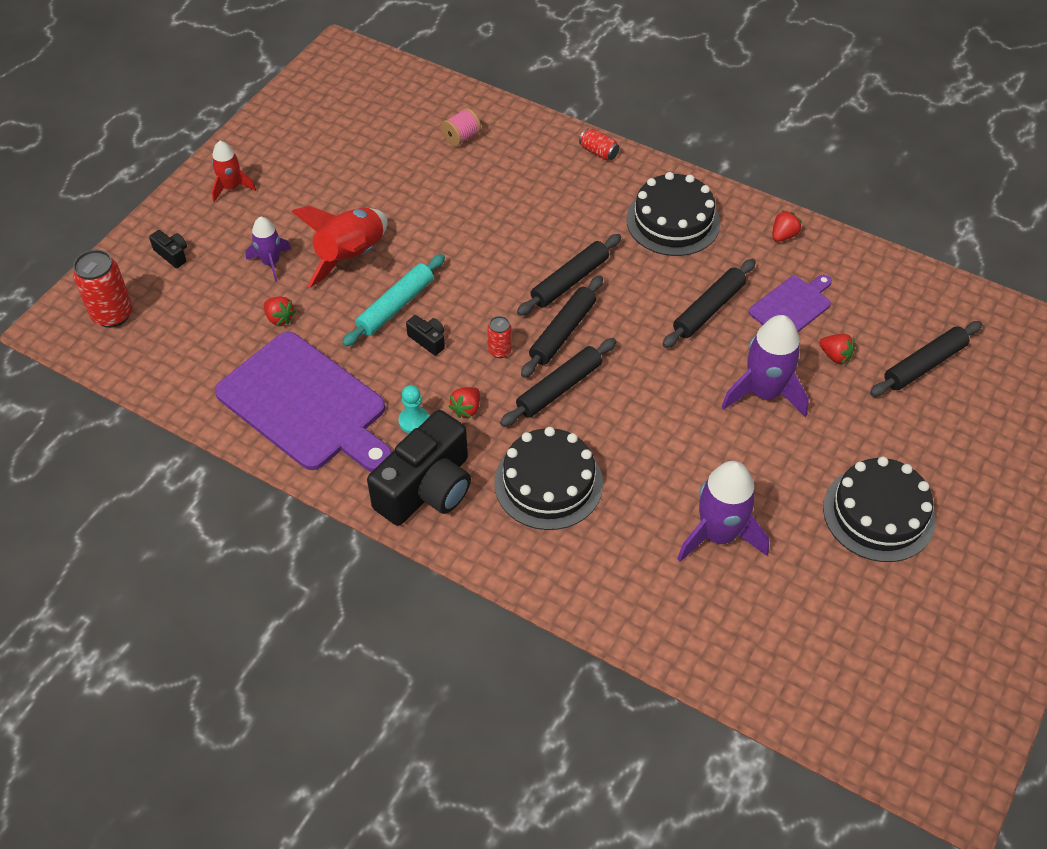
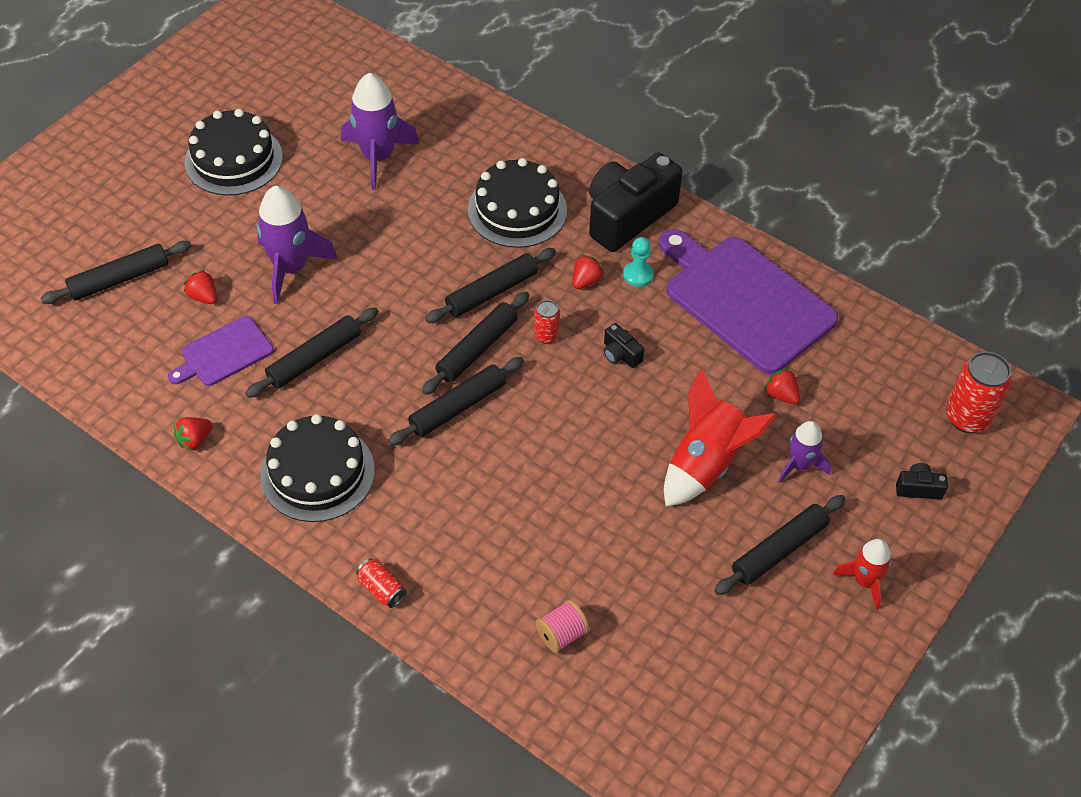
camera: 175 degrees left, 0 degrees up
(172, 254) = (918, 488): black camera -> black camera turned 135 degrees clockwise
(296, 202) = (779, 550): none -> black rolling pin
(395, 306) = (654, 396): turquoise rolling pin -> none

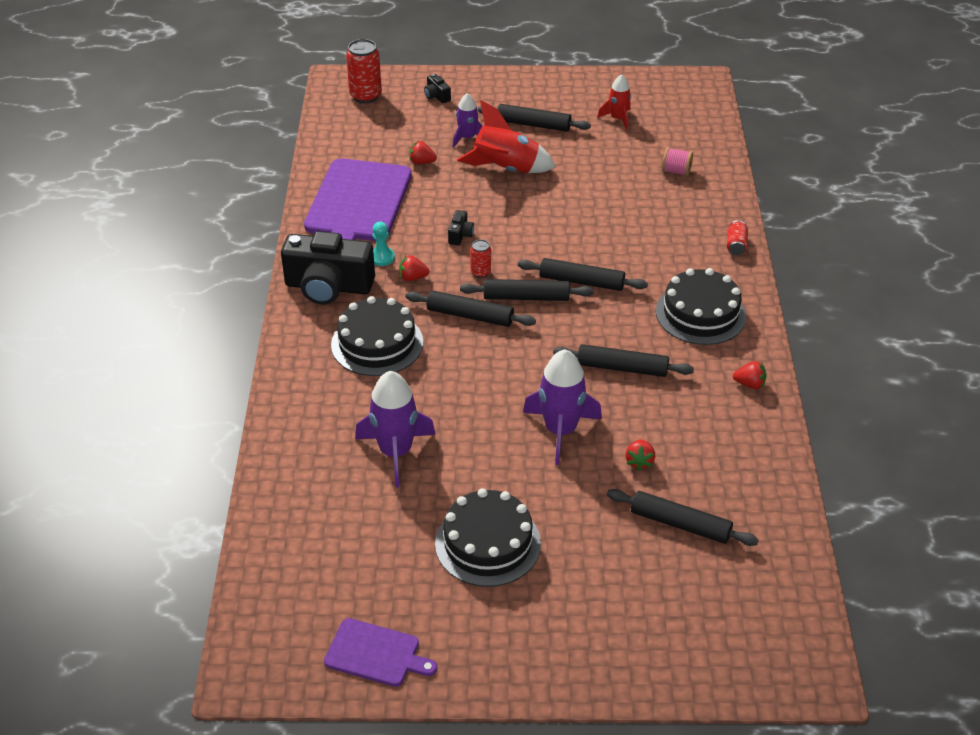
camera: 125 degrees left, 10 degrees down
(223, 353) = (671, 416): purple cutting board -> purple cutting board (376, 654)
(781, 395) = (422, 162): red strawberry -> red strawberry turned 90 degrees clockwise
(864, 581) = (519, 93): red rocket -> red rocket (618, 119)

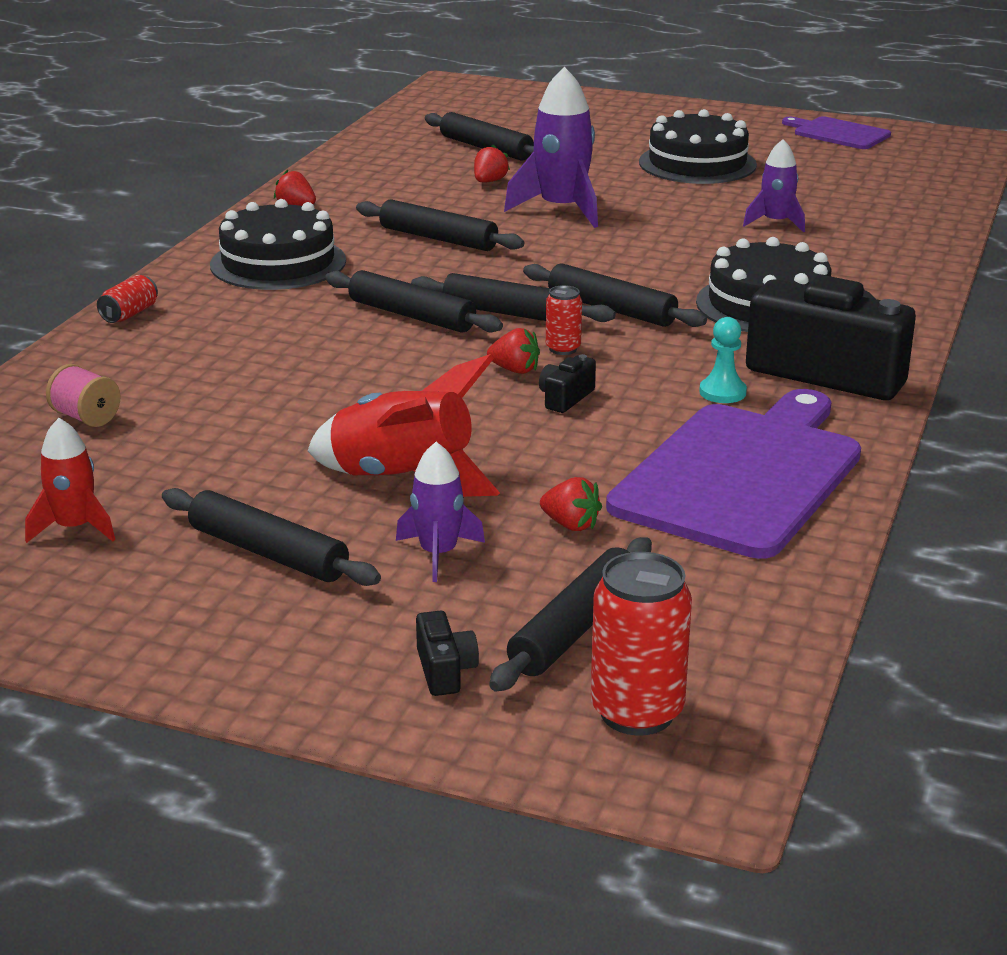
camera: 160 degrees left, 15 degrees down
(396, 452) = (776, 223): purple rocket -> purple rocket, size x0.59
(399, 119) = (575, 628): none -> black rolling pin
(413, 278) = (680, 360): red strawberry -> red strawberry (515, 370)

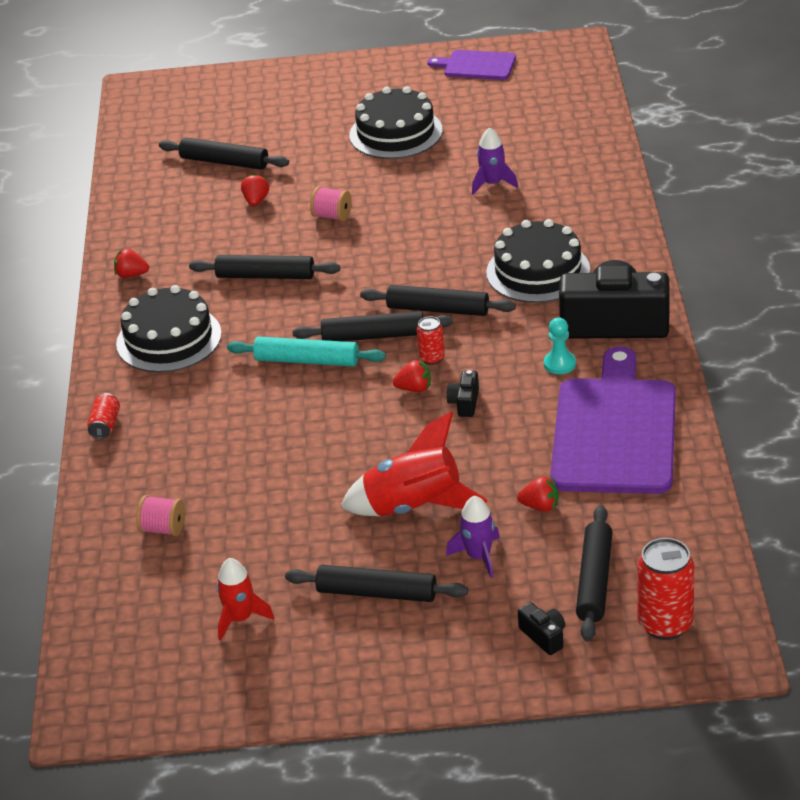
camera: 20 degrees left, 10 degrees up
(411, 315) = (306, 361): black rolling pin -> turquoise rolling pin
(562, 209) = (332, 216): purple rocket -> pink spool

